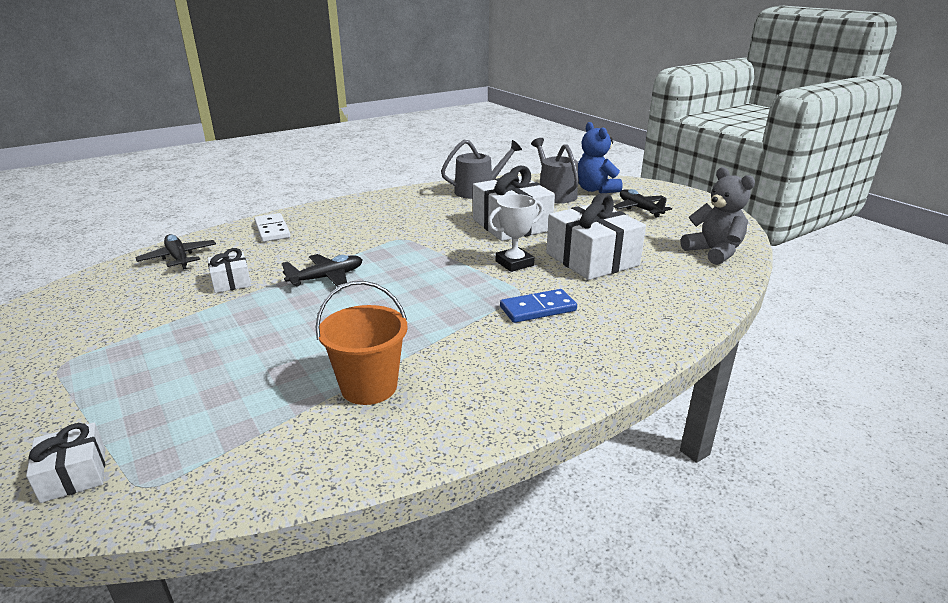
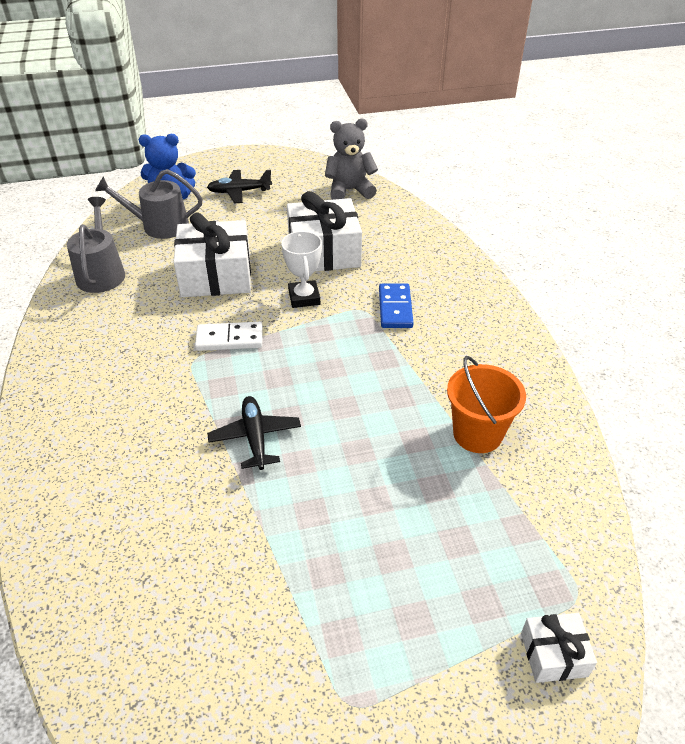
camera: 70 degrees left, 15 degrees up
(178, 258) = (97, 591): black plane -> none
(231, 282) = (214, 528): white gift -> none
(272, 230) = (73, 478): white domino -> white domino (229, 339)

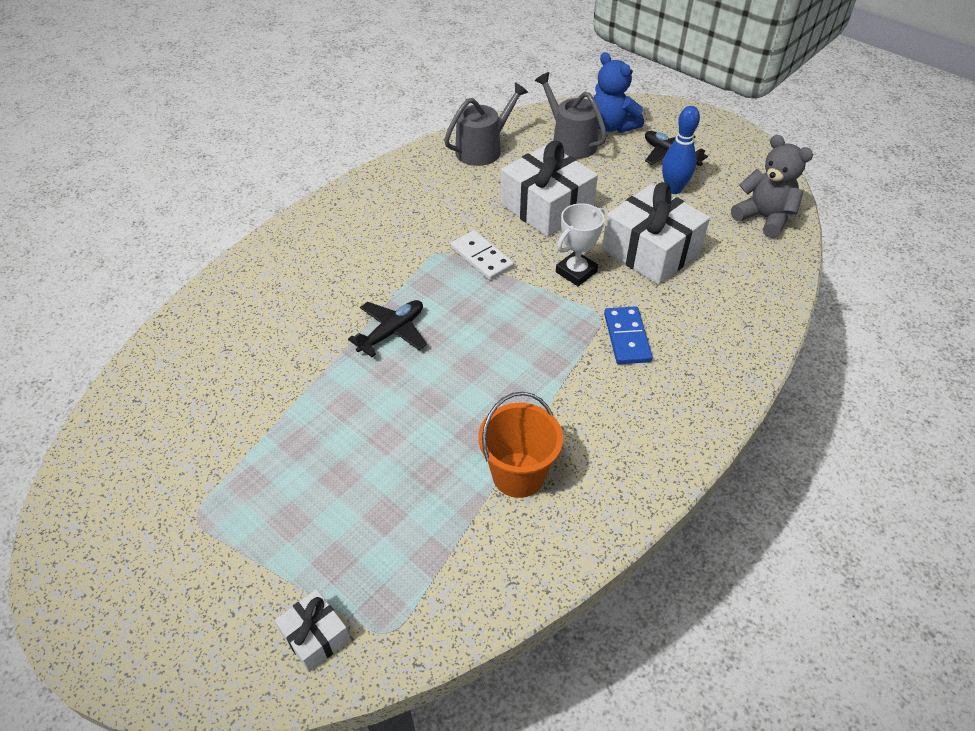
camera: 55 degrees right, 5 degrees up
(275, 209) = (673, 189): none -> blue bowling pin
(395, 308) = (627, 337): blue domino -> blue domino turned 60 degrees counterclockwise

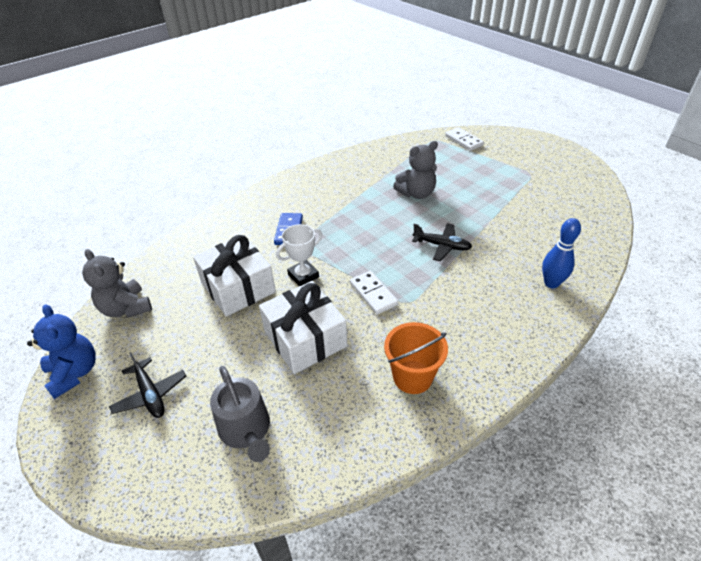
camera: 170 degrees left, 5 degrees down
(315, 636) = (463, 141): white gift -> white domino
(392, 332) = (442, 246): black plane -> black plane turned 120 degrees counterclockwise
(431, 437) = (416, 193): none -> grey teddy bear
(483, 149) = (350, 429): grey watering can -> none
(518, 475) = (373, 177): orange bucket -> orange bucket (412, 377)
(611, 126) = (185, 453): blue teddy bear -> blue teddy bear (74, 373)
(673, 189) = (178, 348): blue bowling pin -> blue bowling pin (551, 283)

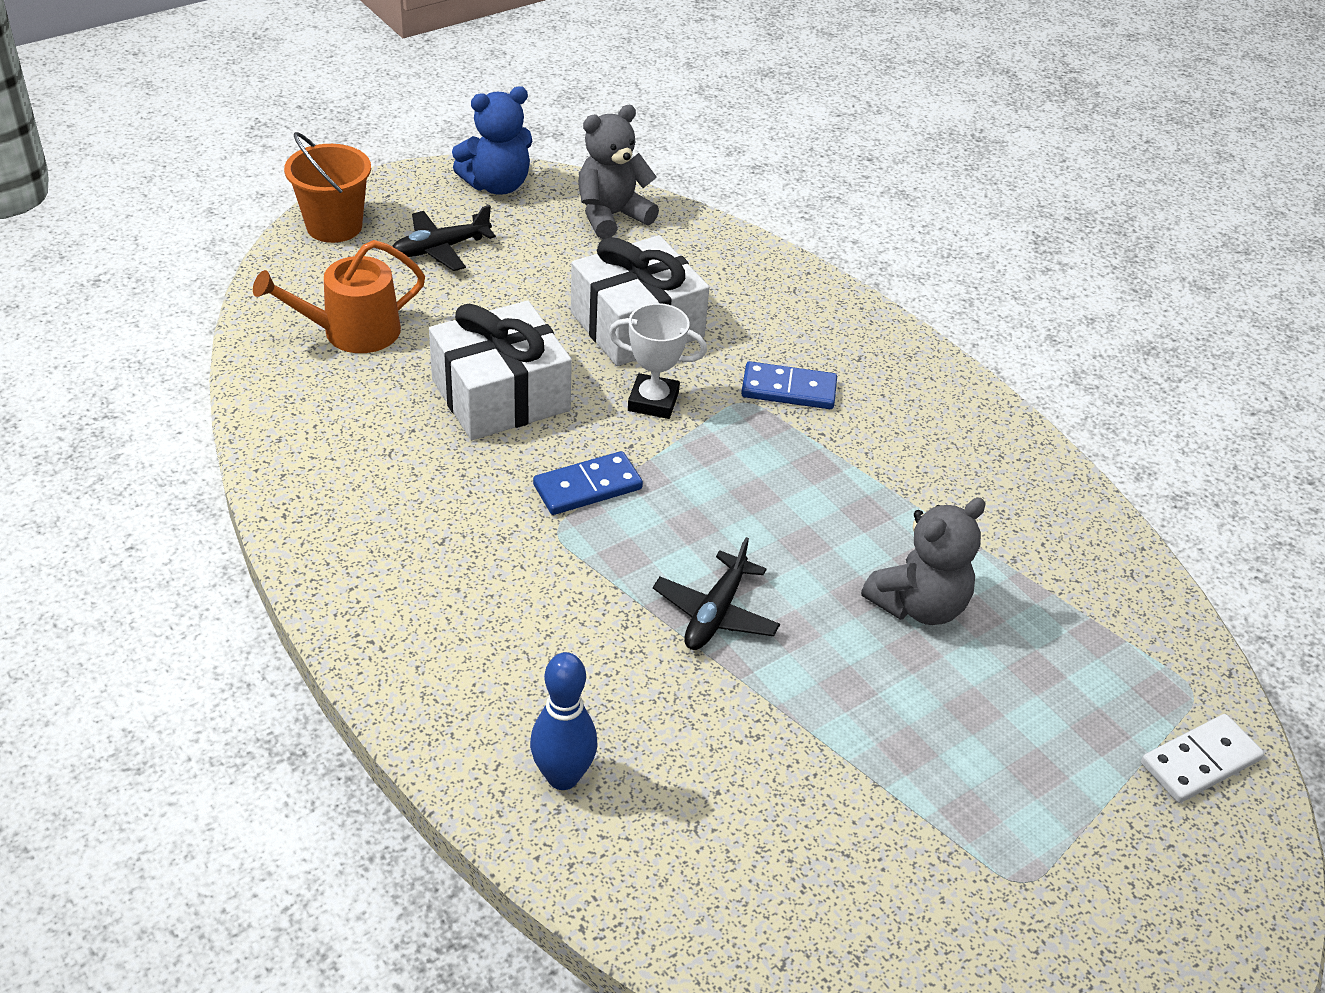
camera: 90 degrees right, 0 degrees up
(246, 430) = (351, 332): grey watering can -> orange watering can
(303, 276) = (653, 401): white trophy -> white trophy turned 45 degrees counterclockwise
(373, 294) = (587, 487): white domino -> blue domino
(412, 377) = (385, 509): orange bucket -> orange bucket (334, 226)
(416, 193) = (919, 605): grey teddy bear -> grey teddy bear turned 105 degrees counterclockwise

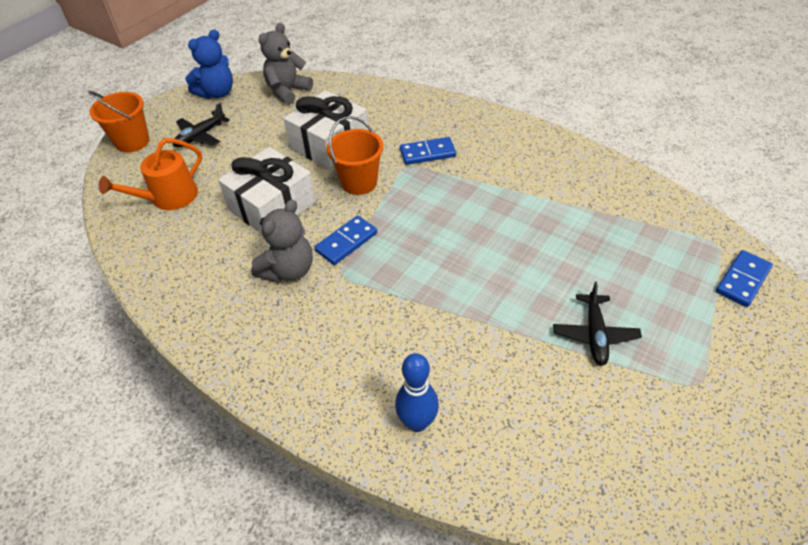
camera: 15 degrees left, 5 degrees up
(653, 401) = (359, 182): white trophy -> orange bucket
(715, 613) = (453, 290): black plane -> black plane (594, 334)
(919, 605) = (557, 246): grey teddy bear -> grey teddy bear (288, 270)
(1200, 761) = (742, 280): white domino -> blue domino

